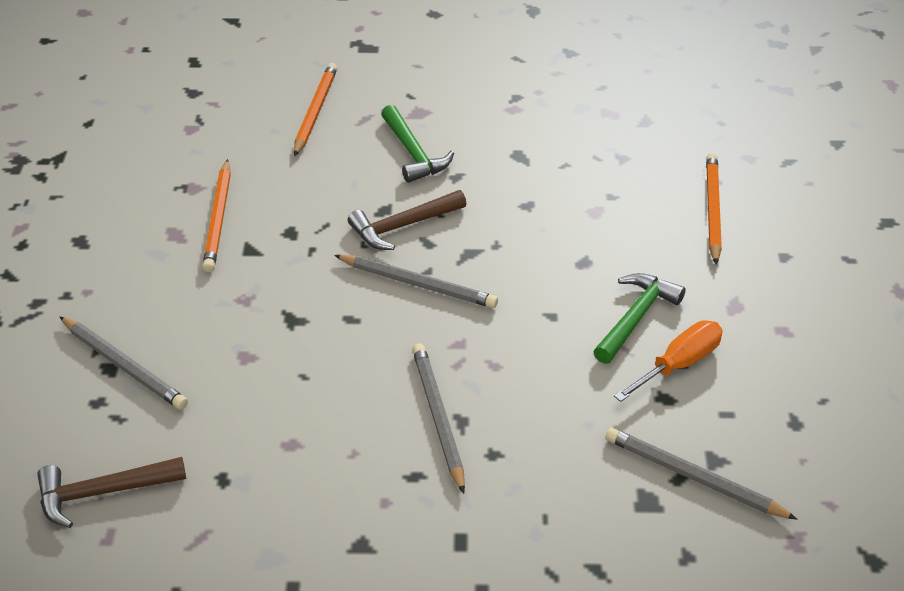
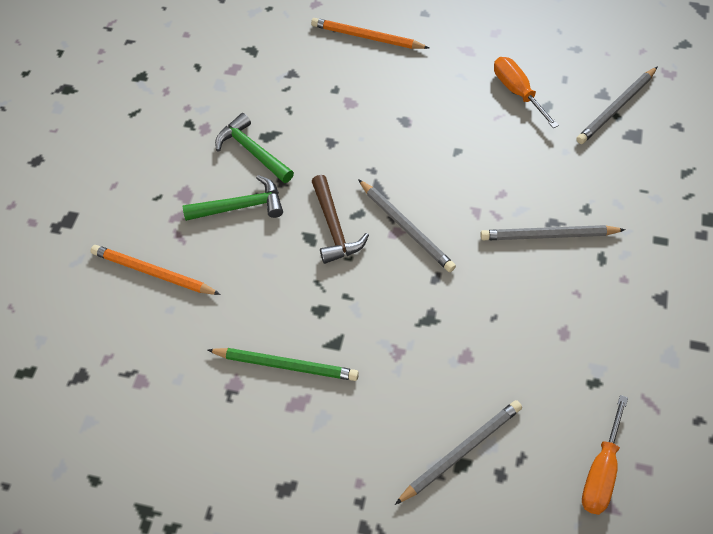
camera: 75 degrees left, 15 degrees up
(102, 493) = (601, 471): brown hammer -> orange screwdriver
(218, 218) = (285, 365): orange pencil -> green pencil
(417, 284) = (406, 227): grey pencil -> grey pencil turned 105 degrees clockwise
(636, 317) = (468, 104): green hammer -> green hammer (252, 151)

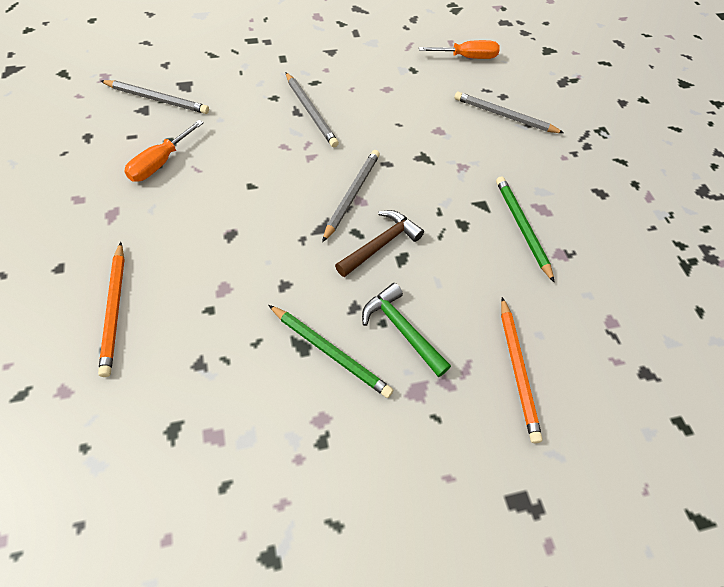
camera: 125 degrees left, 0 degrees up
(252, 151) = (330, 352): green hammer -> green pencil

